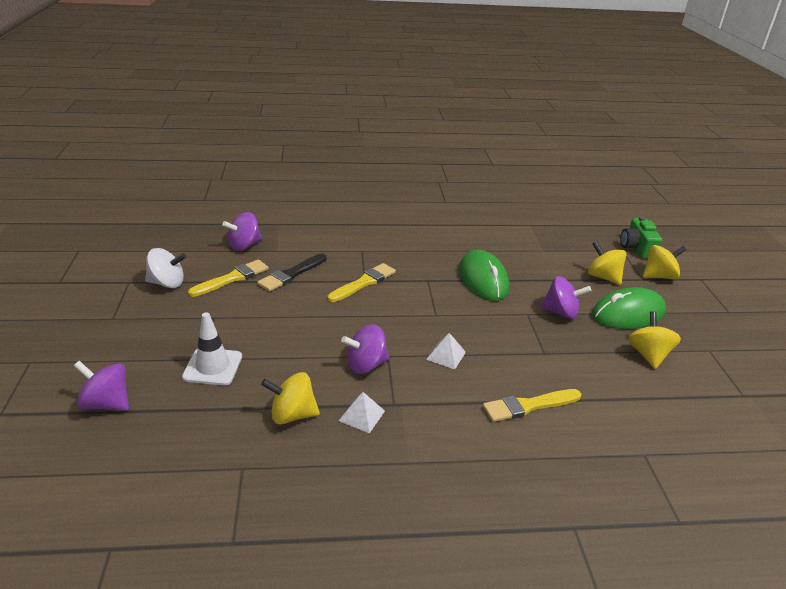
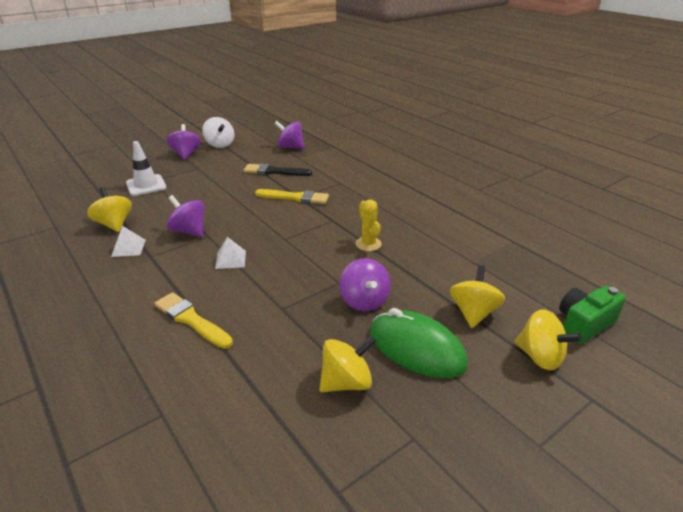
camera: 60 degrees right, 0 degrees up
(107, 403) = (93, 172): purple spinning top -> purple spinning top (186, 154)
(232, 278) = (246, 158): yellow brush -> none
(483, 279) = (368, 244): green mouse -> yellow cactus

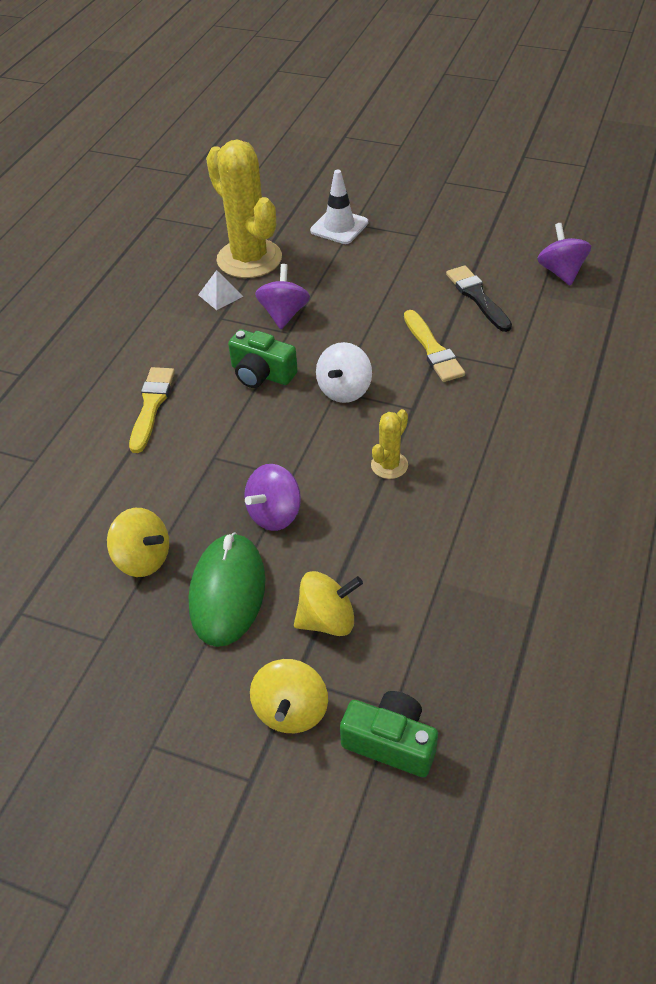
camera: 60 degrees right, 15 degrees up
(114, 224) = (249, 259): yellow spinning top -> yellow cactus
(186, 154) = (438, 206): purple spinning top -> none
(220, 144) = (494, 213): white spinning top -> white spinning top (344, 390)
(230, 259) = (261, 374): white pyramid -> green camera

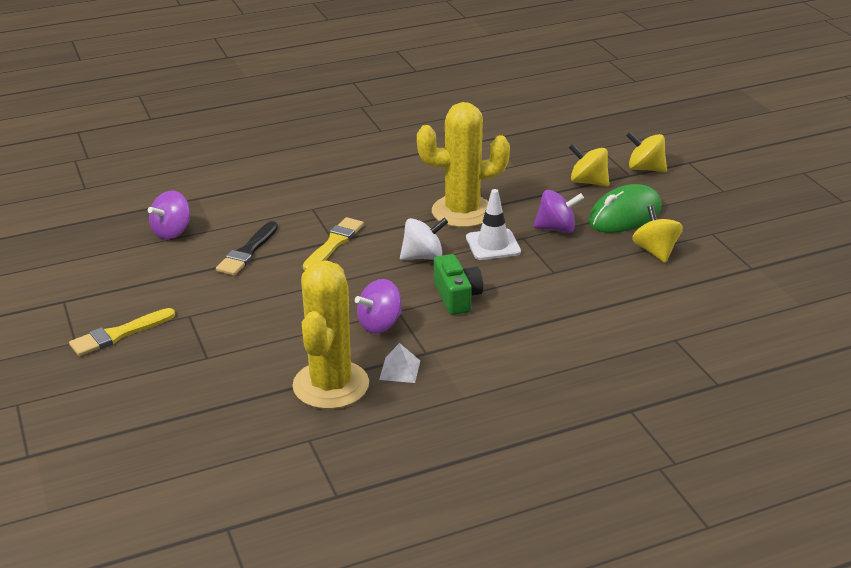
camera: 135 degrees left, 15 degrees down
(151, 405) = (556, 324): yellow brush -> yellow brush (119, 334)
(291, 710) = (645, 168): yellow spinning top -> yellow spinning top turned 120 degrees counterclockwise
(339, 227) = (221, 362): white traffic cone -> white traffic cone (493, 245)
(389, 465) = (462, 212): yellow cactus -> yellow cactus, size x2.20
(390, 742) = (614, 142): green camera -> none

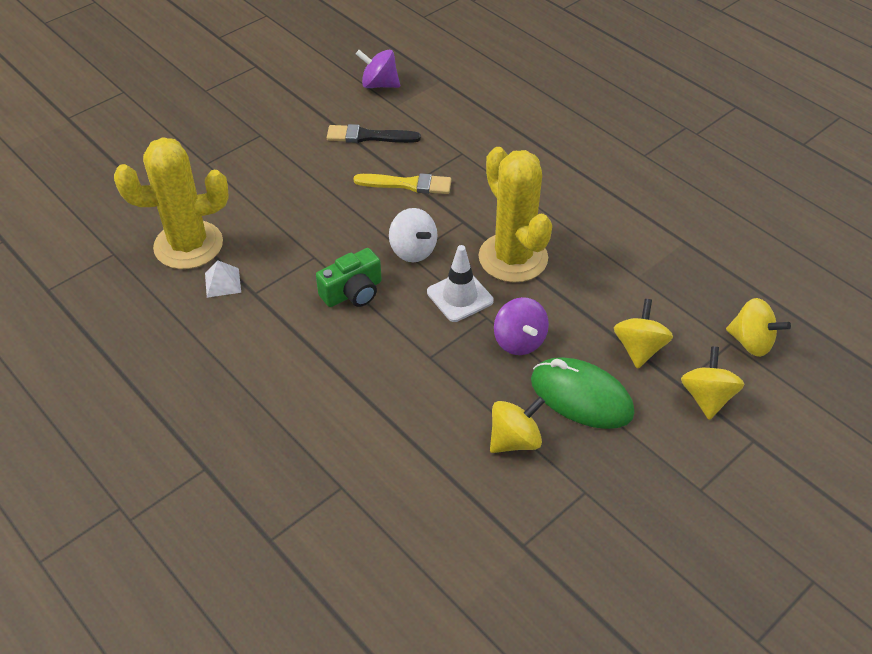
camera: 70 degrees right, 15 degrees up
(119, 334) = (222, 108): yellow brush -> none
(380, 324) = (288, 251): purple spinning top -> none
(602, 140) = (751, 342): none -> yellow spinning top

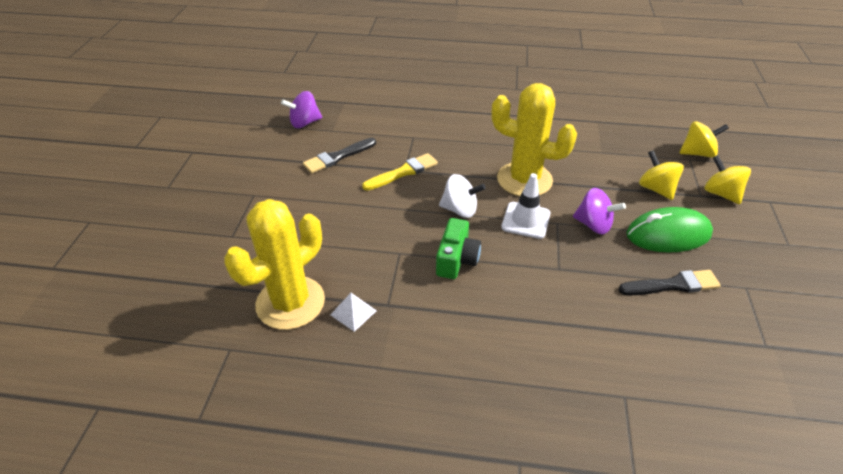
camera: 40 degrees left, 5 degrees down
(514, 440) = (672, 285): yellow spinning top -> black brush

